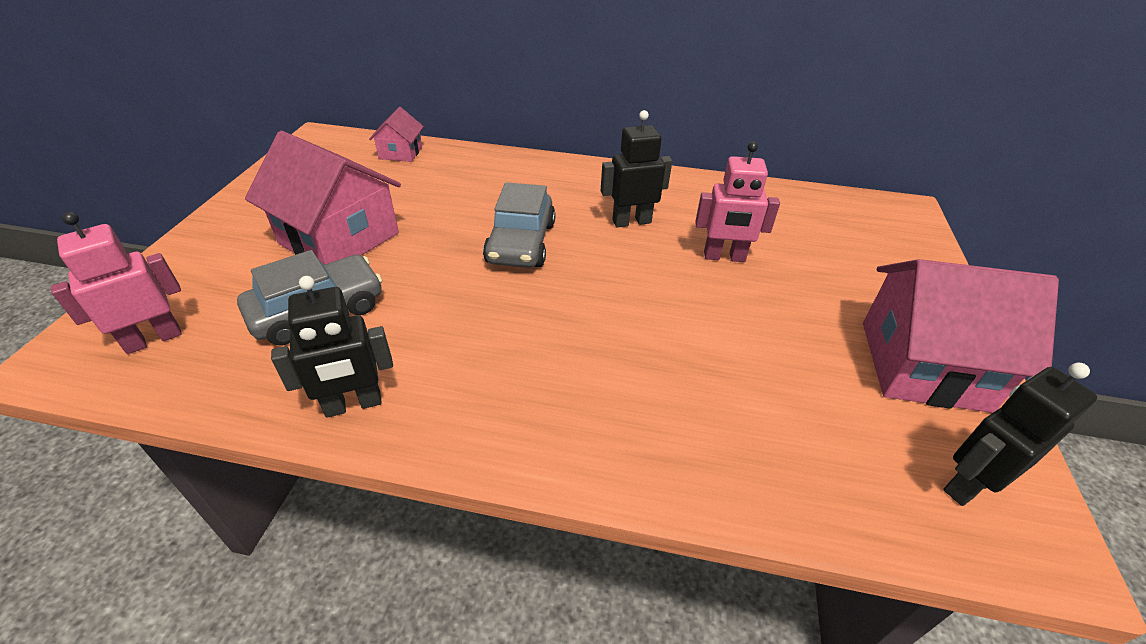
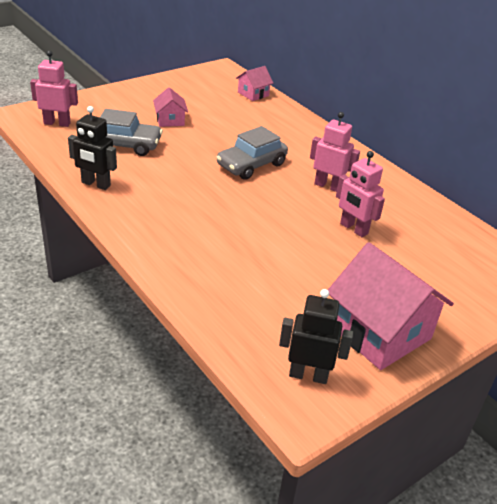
camera: 40 degrees right, 5 degrees down
(339, 238) = (170, 120): pink house -> pink house, size x0.49
(631, 221) = (328, 186): black robot -> pink robot

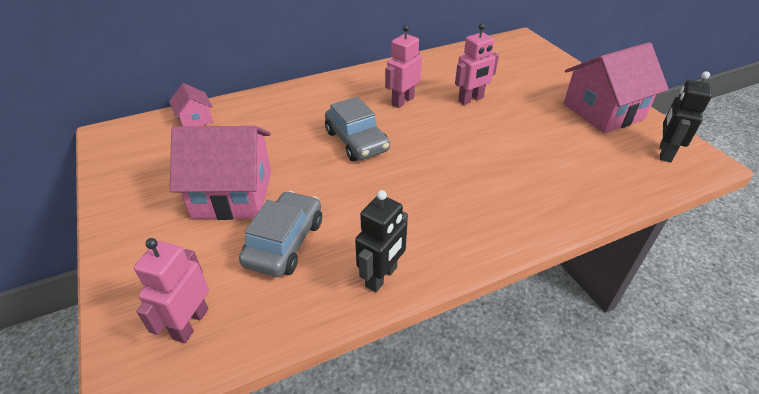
camera: 75 degrees left, 5 degrees up
(170, 120) = (233, 194): pink house -> pink house, size x2.04

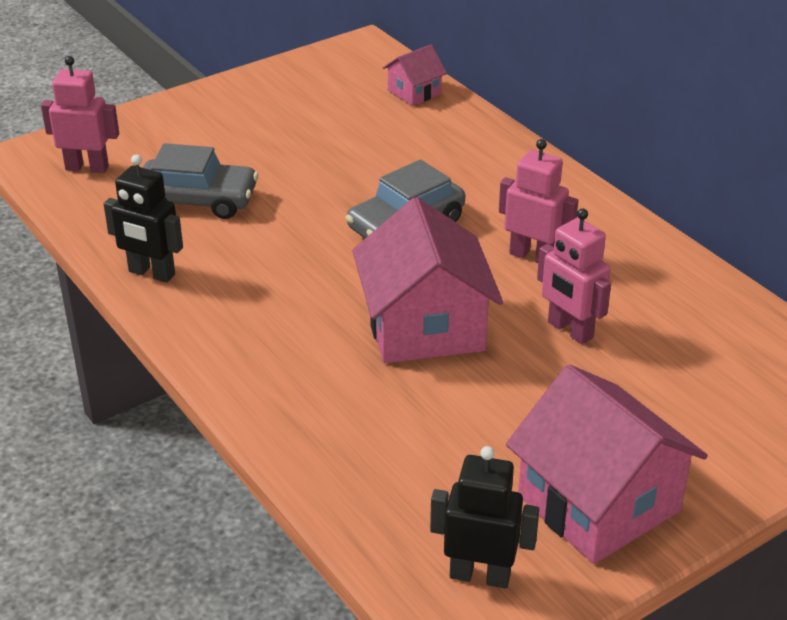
camera: 80 degrees right, 5 degrees down
(233, 194) = (273, 151): pink house -> pink house (424, 326)

